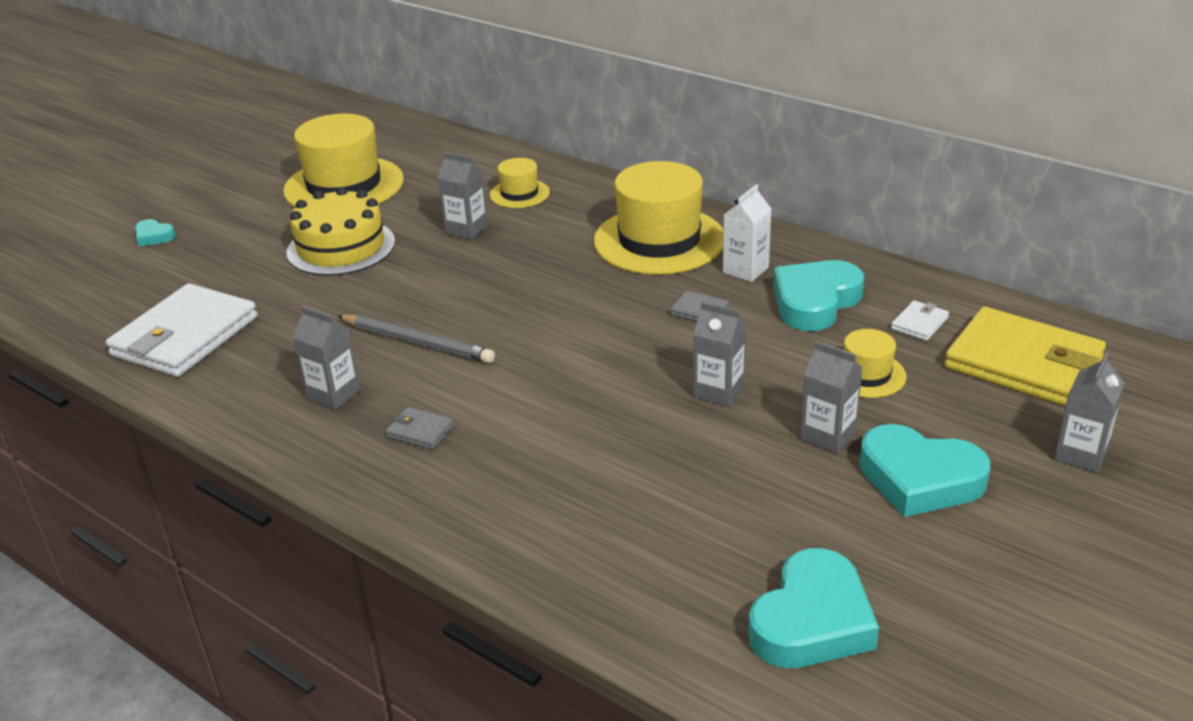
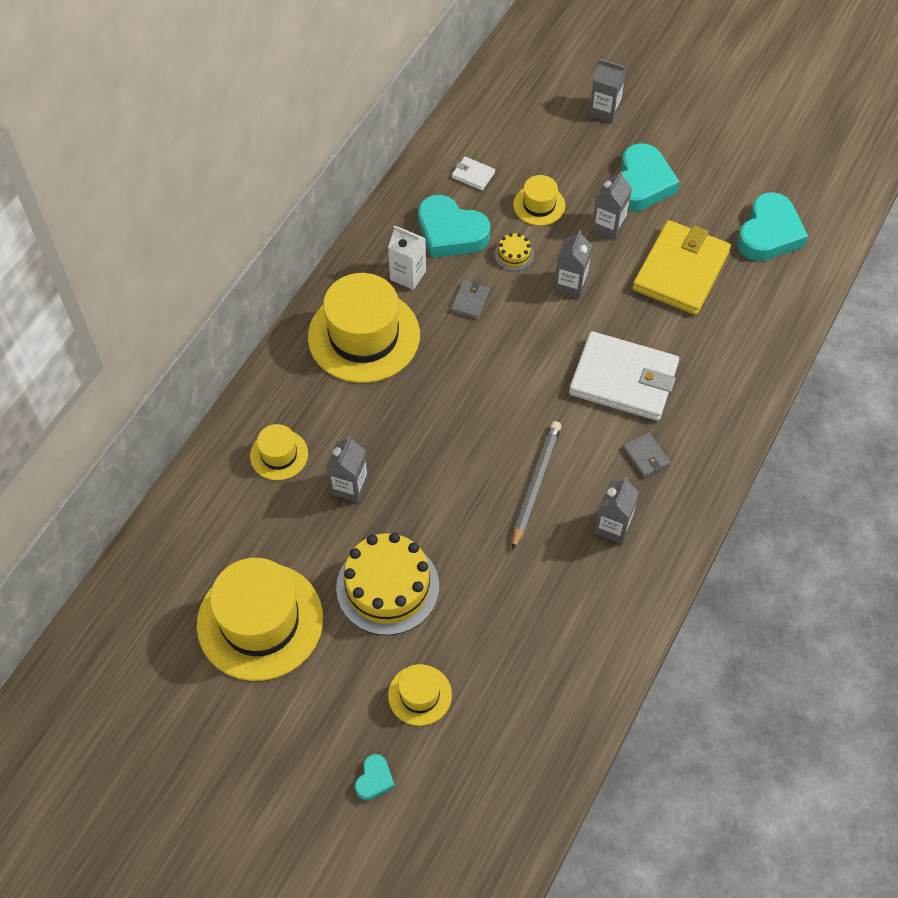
camera: 100 degrees left, 25 degrees up
(185, 336) = (549, 672): white wallet -> white wallet (623, 380)
(216, 261) = (420, 695): none -> yellow hat
(420, 431) = (646, 456): grey wallet -> grey wallet turned 45 degrees counterclockwise
(774, 348) = (514, 255): none -> yellow cake
(812, 621) = (769, 233): turquoise heart -> turquoise heart turned 90 degrees clockwise
(1023, 363) = (514, 126): yellow wallet -> yellow wallet (681, 271)

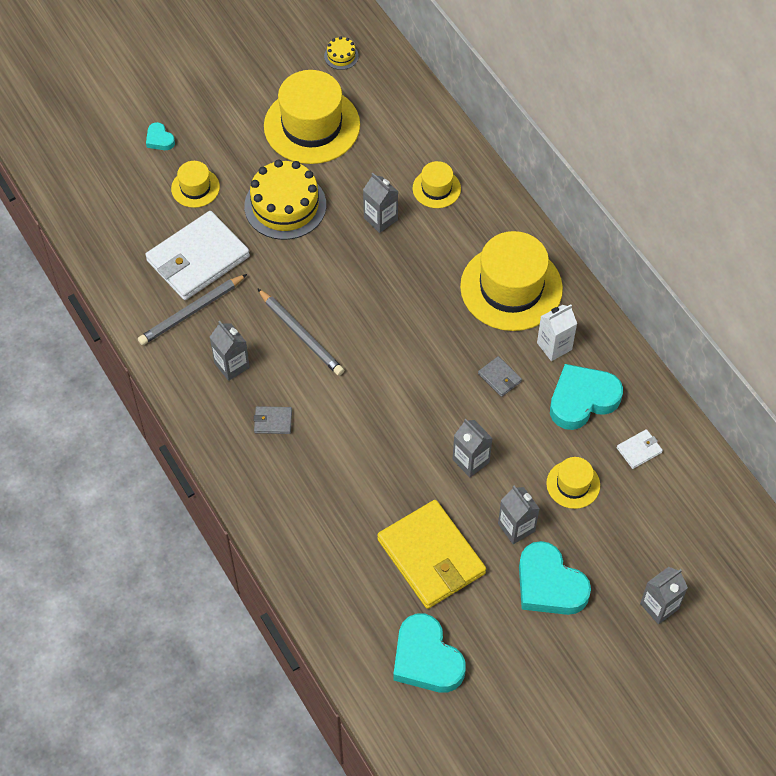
camera: 120 degrees right, 0 degrees up
(514, 255) = (528, 435): yellow cake -> yellow cake (341, 56)
(579, 600) = (191, 312): none -> grey pencil
(623, 380) = (351, 446): white wallet -> white wallet (198, 259)

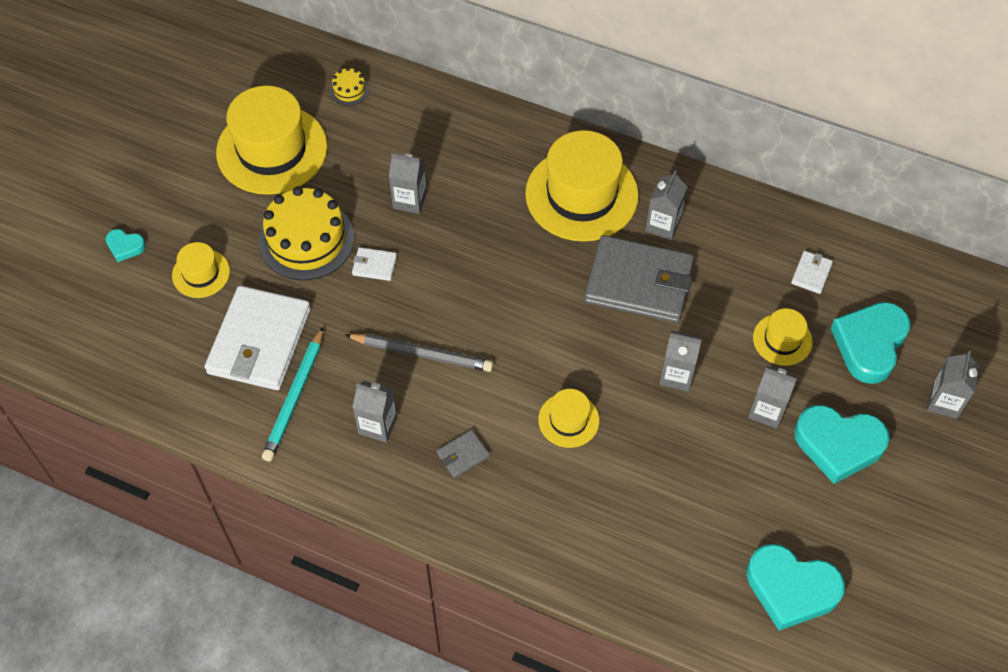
camera: 35 degrees left, 0 degrees up
(191, 312) = (295, 397): grey pencil -> turquoise pencil
(318, 252) = (374, 265): none -> white wallet
(341, 56) = (248, 69): yellow cake -> yellow cake (349, 90)
(431, 557) = (715, 488): yellow wallet -> none
(436, 188) = (439, 143): yellow hat -> yellow hat (568, 420)
(499, 378) = (639, 282): grey wallet -> grey wallet, size x2.41
(554, 346) = (663, 225): white carton -> grey carton
(582, 400) = (726, 258): turquoise heart -> turquoise heart (869, 344)

